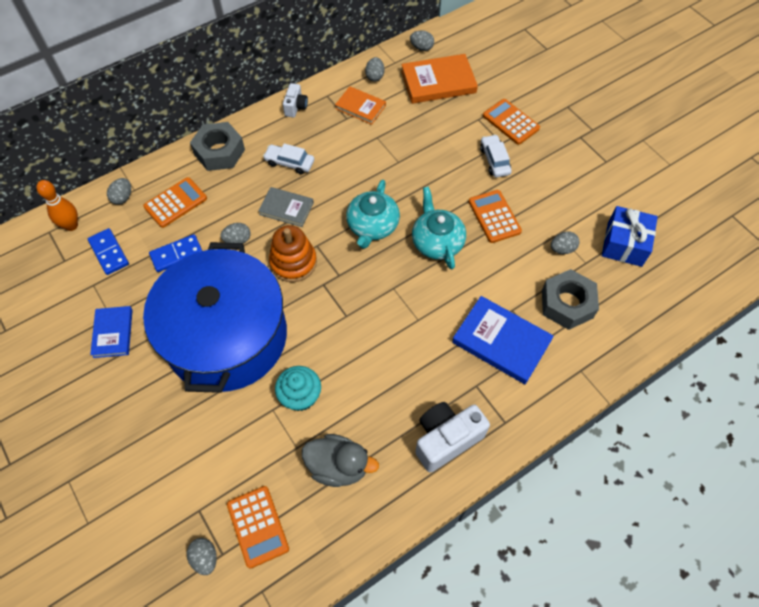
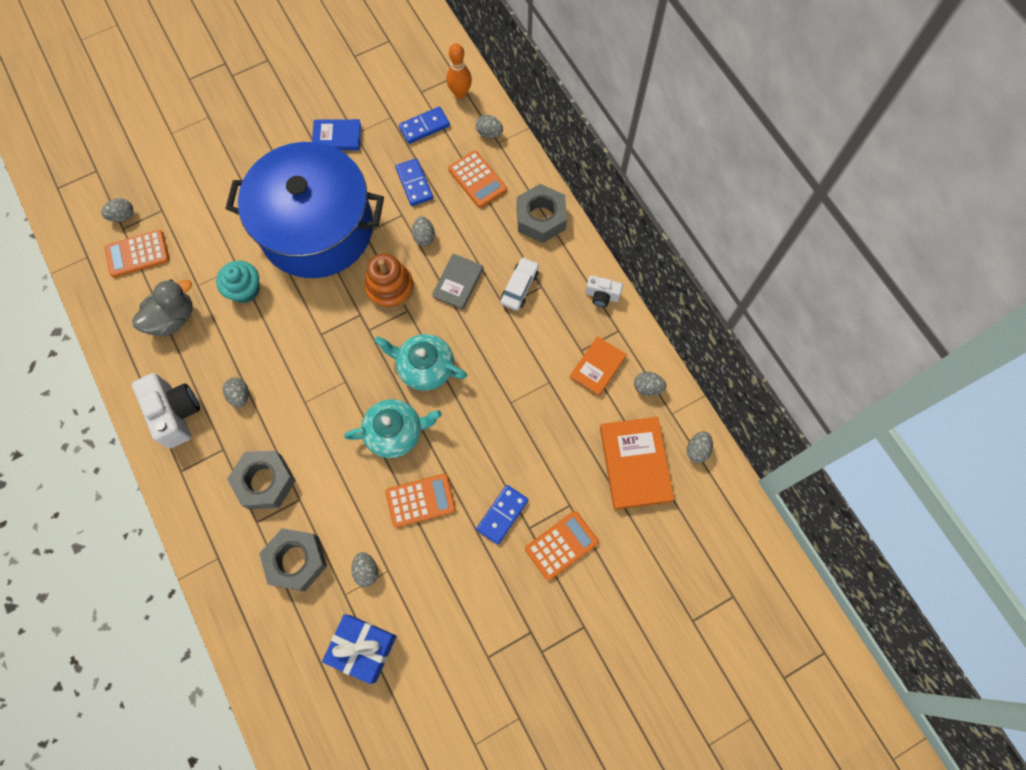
camera: 95 degrees right, 10 degrees up
(338, 466) = (173, 318): grey duck -> grey duck turned 150 degrees counterclockwise
(419, 379) = (240, 395): none -> grey egg
(494, 160) = (502, 514): white car -> blue domino
(501, 342) = (265, 482): blue book -> grey nut

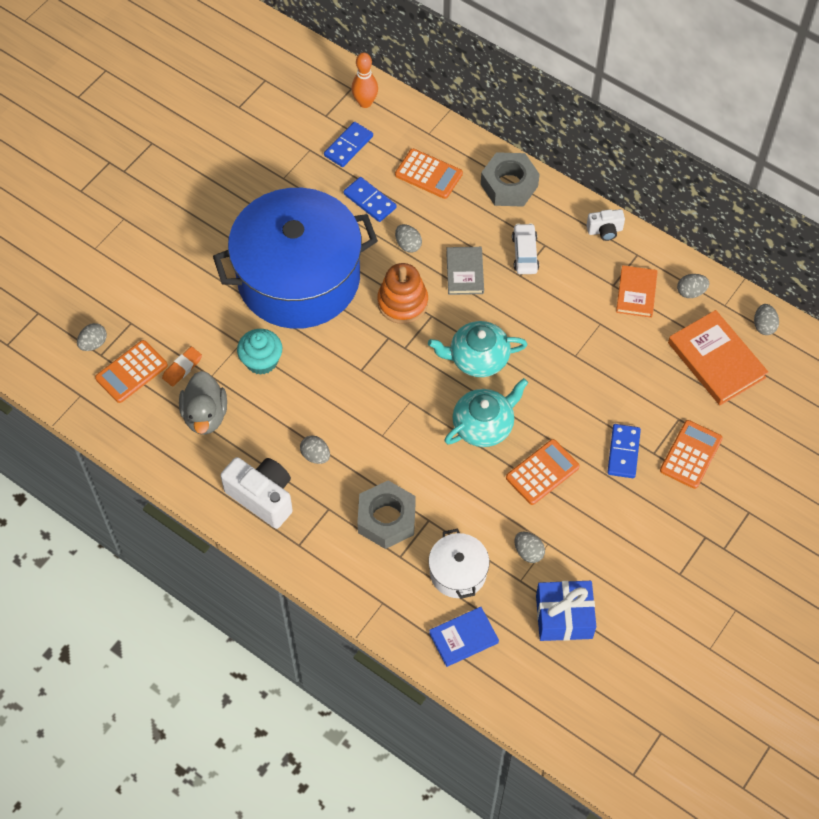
camera: 25 degrees left, 10 degrees down
(173, 318) = (205, 415): grey duck -> grey duck turned 150 degrees clockwise
(178, 268) = (182, 368): none -> orange eraser
(296, 561) = (458, 572): grey nut -> white pot
(337, 137) = (267, 188): blue book -> blue book (463, 638)
(489, 133) = (415, 128): grey egg -> none

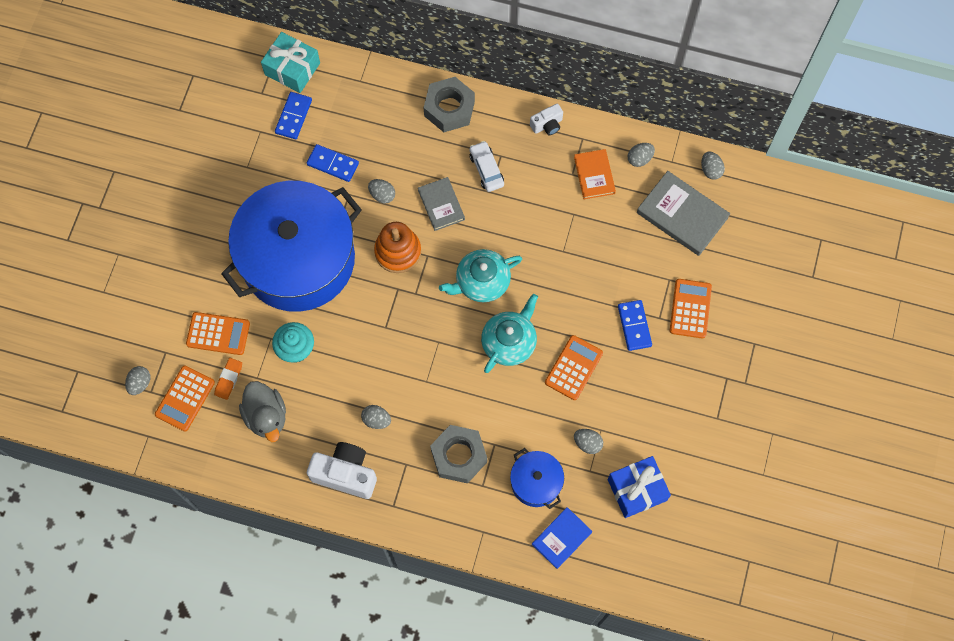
camera: 20 degrees left, 10 degrees up
(365, 102) = (292, 69): orange bowling pin -> turquoise gift
(428, 174) = (375, 121): orange calculator -> orange calculator (218, 334)
(458, 572) = (536, 482): white pot -> blue pot
(716, 360) = (682, 215): orange book -> grey book

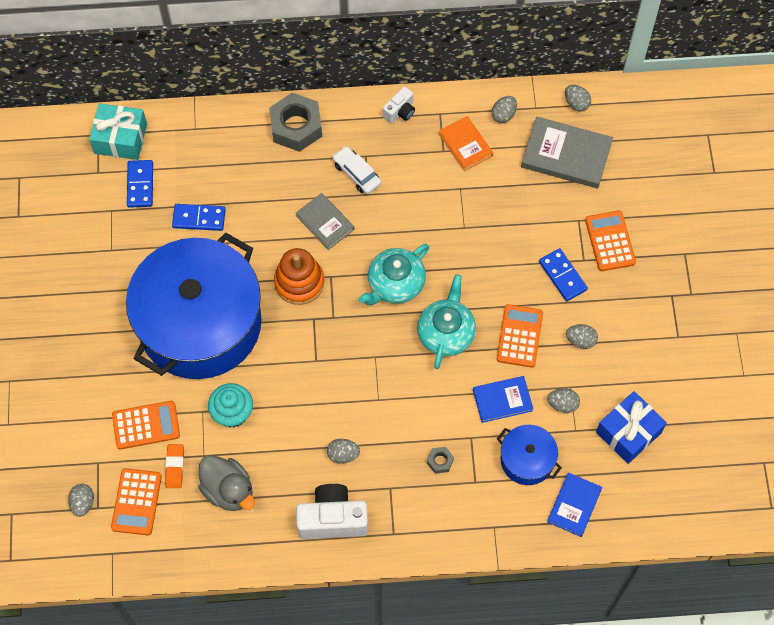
camera: 20 degrees left, 5 degrees down
(382, 195) = (261, 232): grey egg -> grey egg (580, 340)
(458, 456) = (440, 461): grey nut -> grey nut, size x0.44
(535, 420) = (502, 400): none -> blue book

